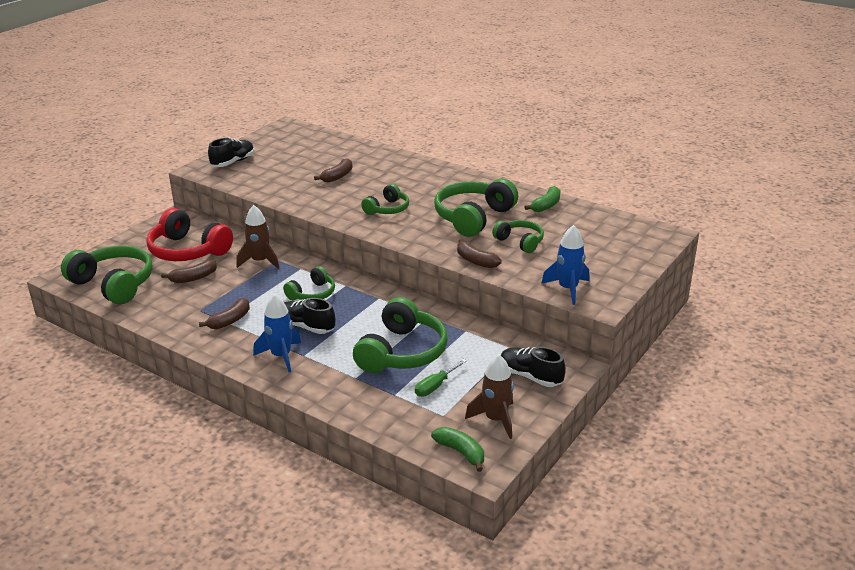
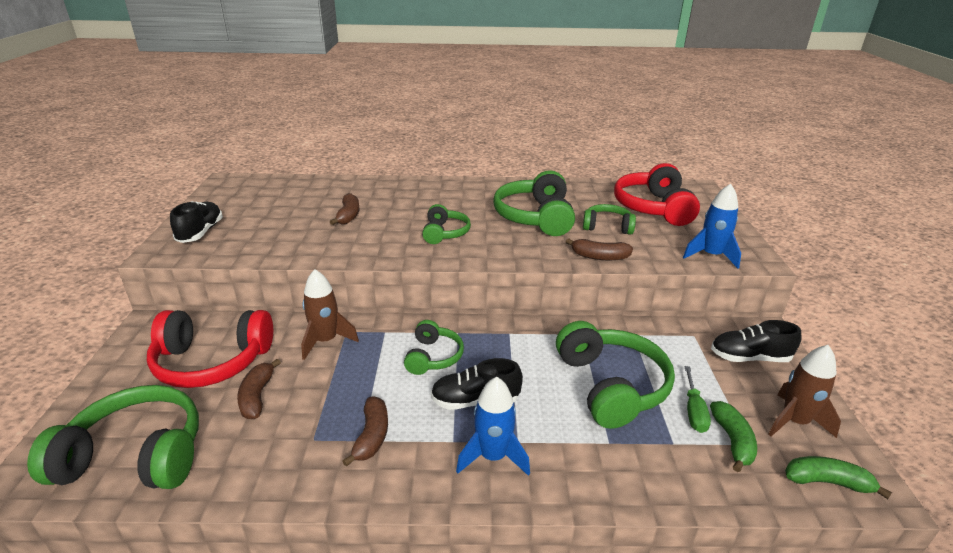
camera: 35 degrees left, 0 degrees up
(193, 278) = (257, 396): brown banana -> brown banana turned 150 degrees clockwise
(546, 205) = (578, 190): green banana -> green banana (732, 441)
(588, 239) = (653, 208): none -> red headphones

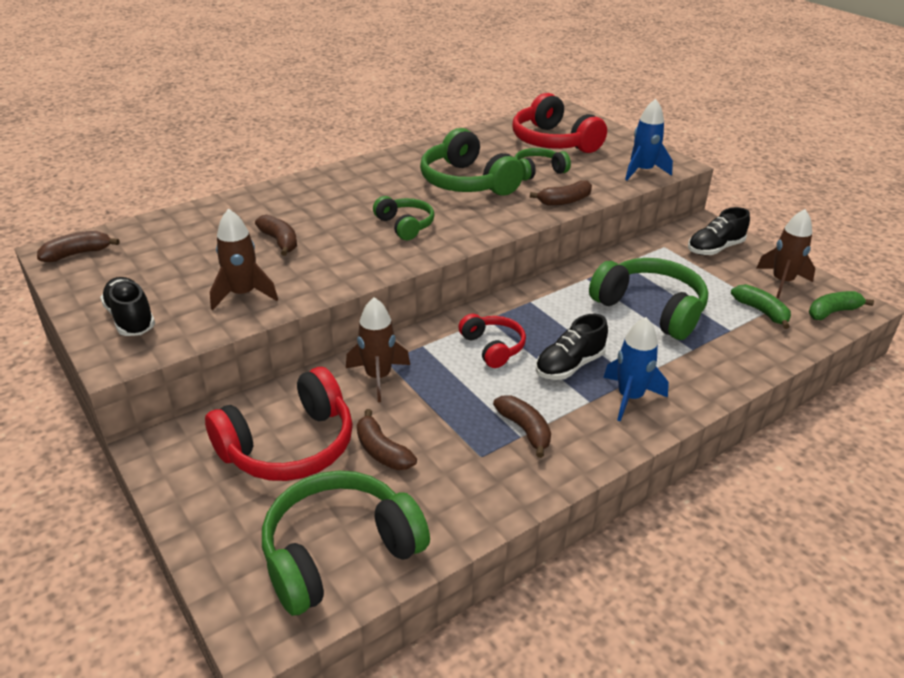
camera: 35 degrees left, 5 degrees up
(234, 185) = (78, 254): none -> brown banana
(278, 241) = (243, 294): none -> brown rocket
(433, 357) = (493, 347): green headphones -> red headphones
(694, 411) = (720, 302): green screwdriver -> none

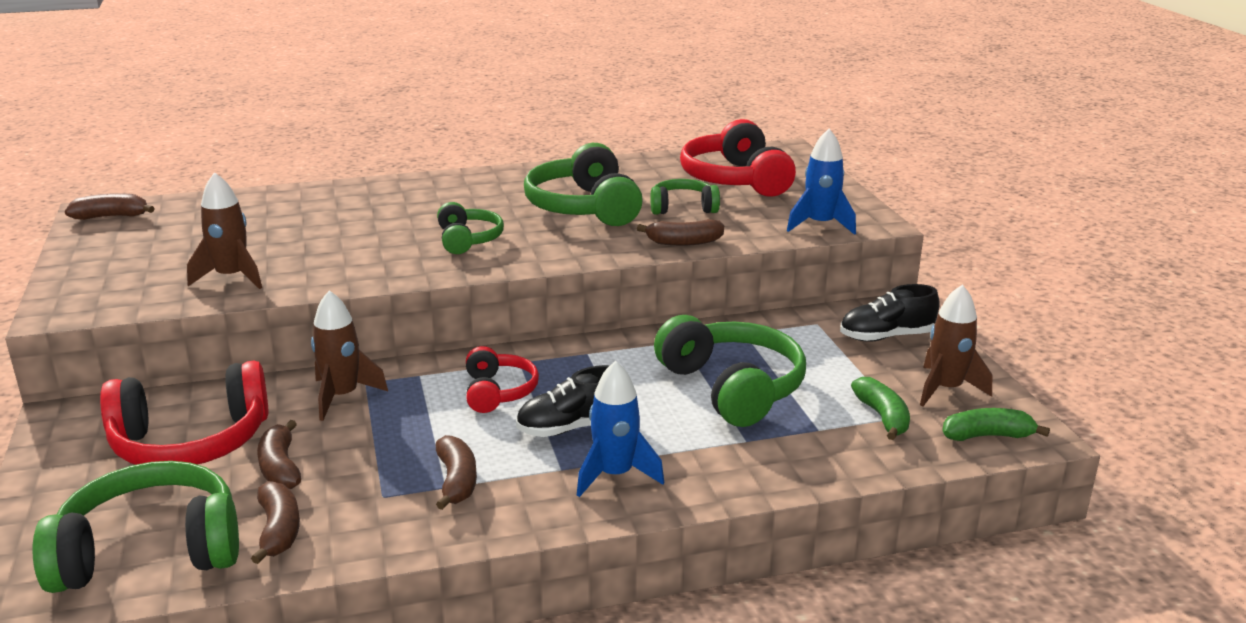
camera: 20 degrees right, 10 degrees down
(131, 319) = (104, 281): black shoe -> none
(280, 241) = (317, 235): brown banana -> brown banana (279, 530)

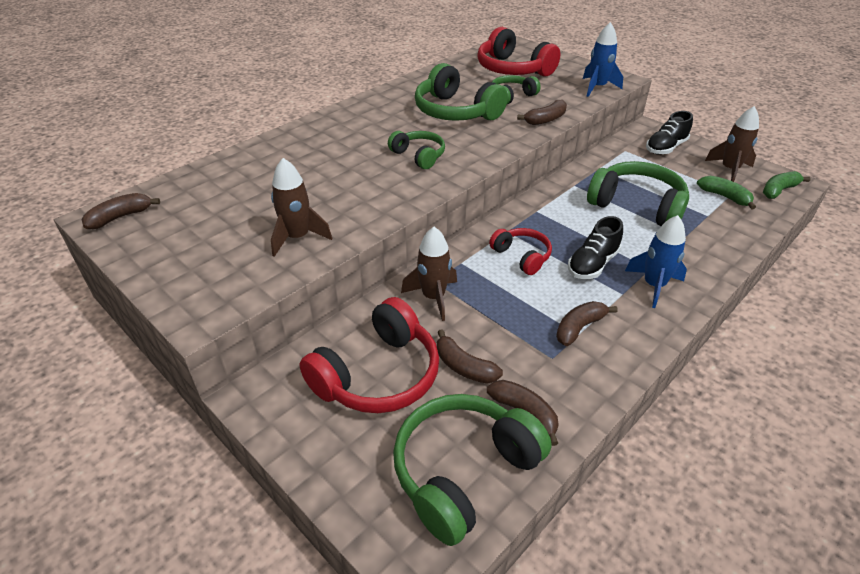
camera: 30 degrees left, 15 degrees up
(456, 481) = (579, 328): brown banana -> brown banana turned 90 degrees counterclockwise

